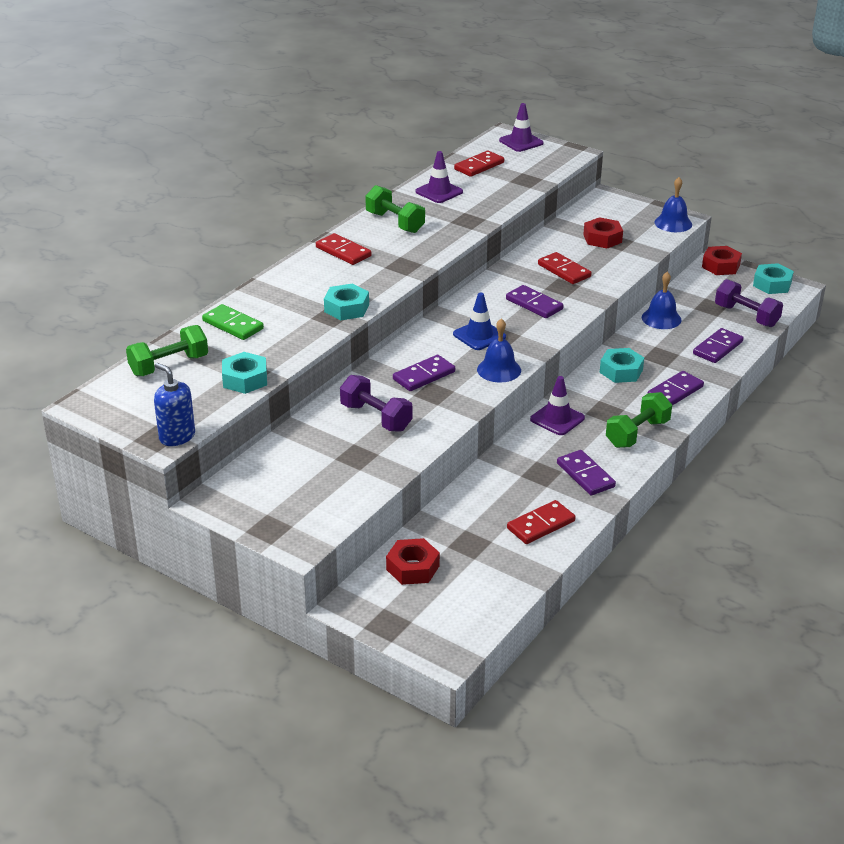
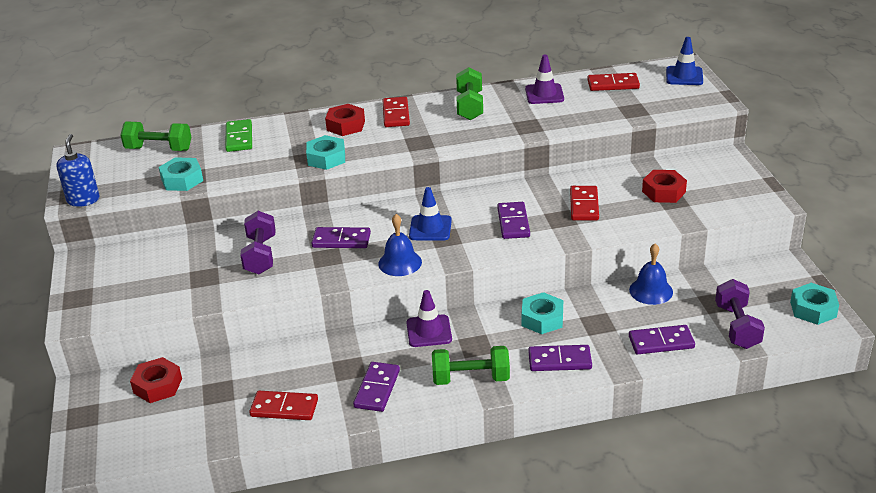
camera: 45 degrees right, 0 degrees up
(521, 142) = (684, 76): purple traffic cone -> blue traffic cone
(673, 223) = (754, 205): blue bell -> none
(721, 266) = (786, 269): red nut -> red nut (346, 125)

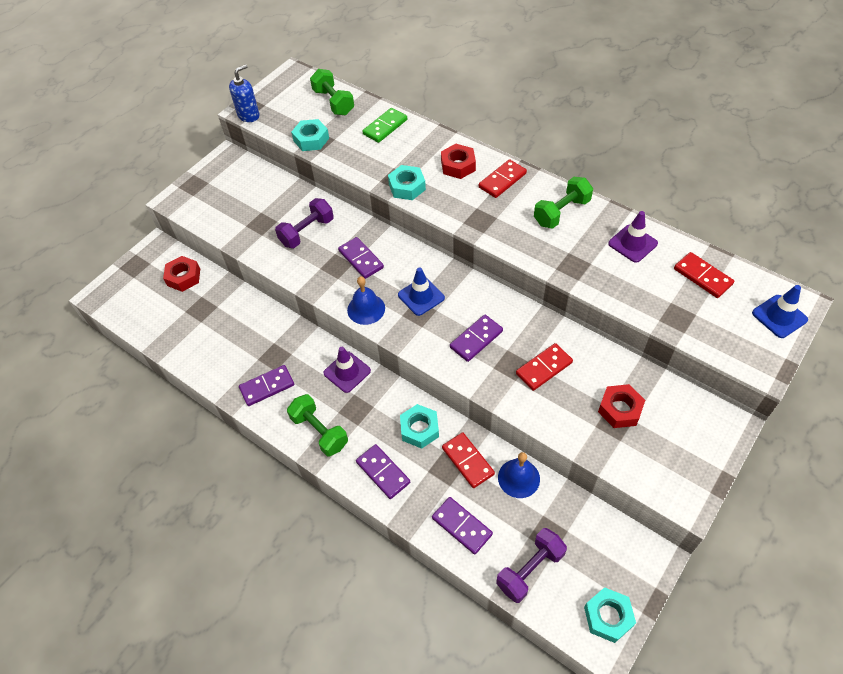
camera: 50 degrees right, 20 degrees up
(284, 408) = (212, 352): red domino -> red domino (467, 461)

